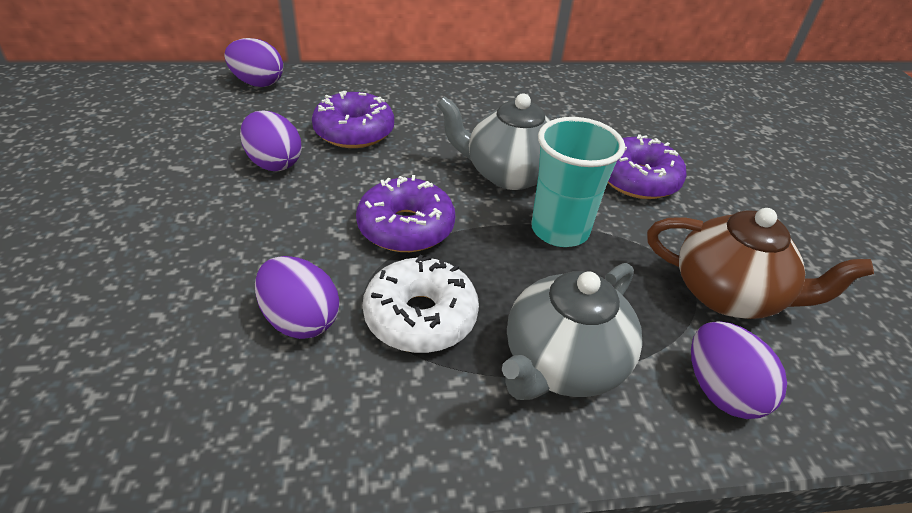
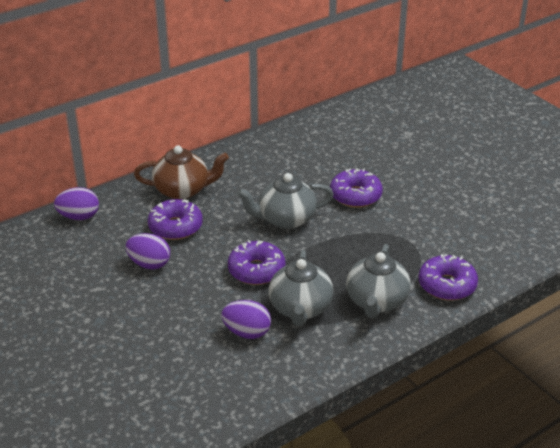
camera: 25 degrees left, 5 degrees down
(420, 316) = (300, 308): white donut -> grey teapot
(559, 230) = (334, 241): turquoise cup -> none
(721, 391) = (447, 285): purple egg -> purple donut
(728, 294) = (430, 241): brown teapot -> brown teapot (182, 190)

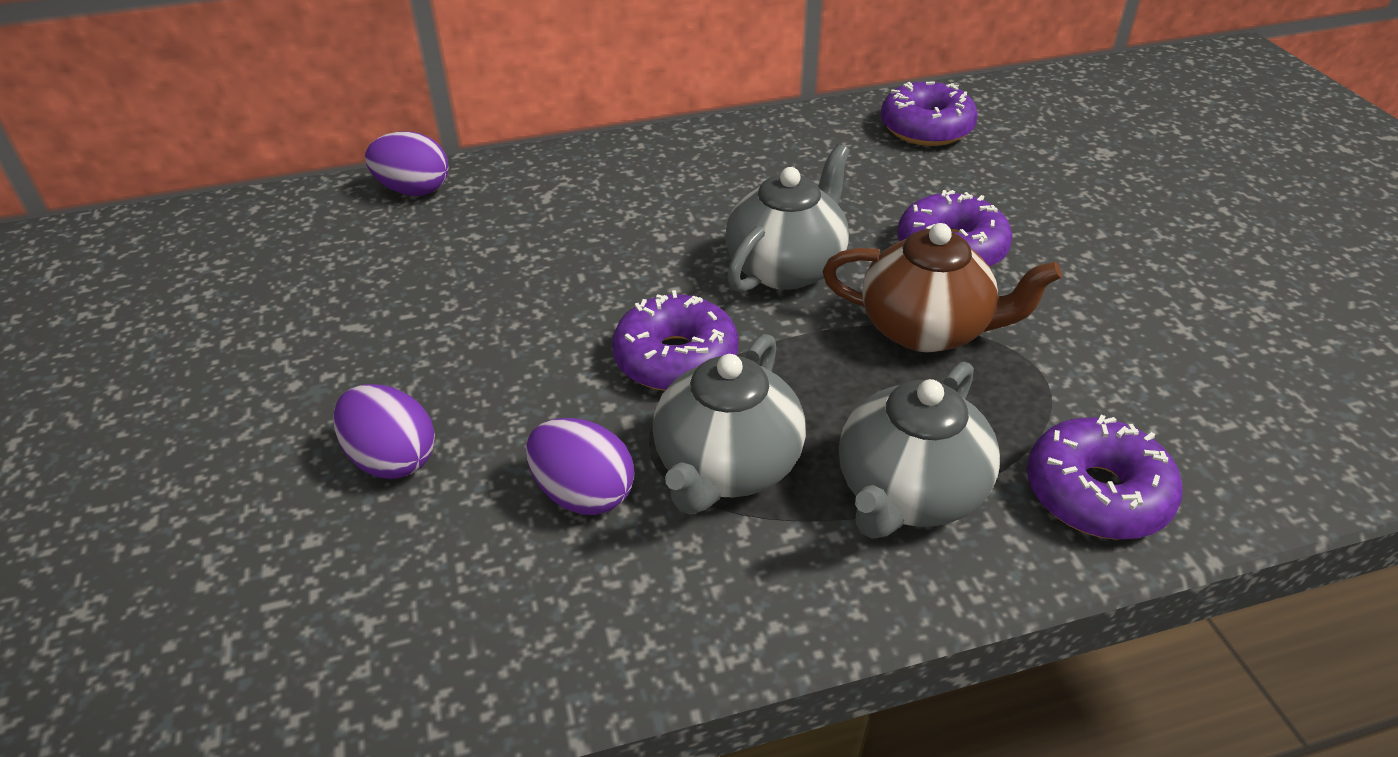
camera: 20 degrees right, 5 degrees up
(149, 264) = (478, 300): purple egg -> purple egg (392, 459)
(175, 227) = (568, 240): purple donut -> purple donut (926, 128)
(182, 190) = (619, 178): brown teapot -> brown teapot (926, 329)
(286, 219) = (786, 267): grey teapot -> grey teapot turned 120 degrees clockwise

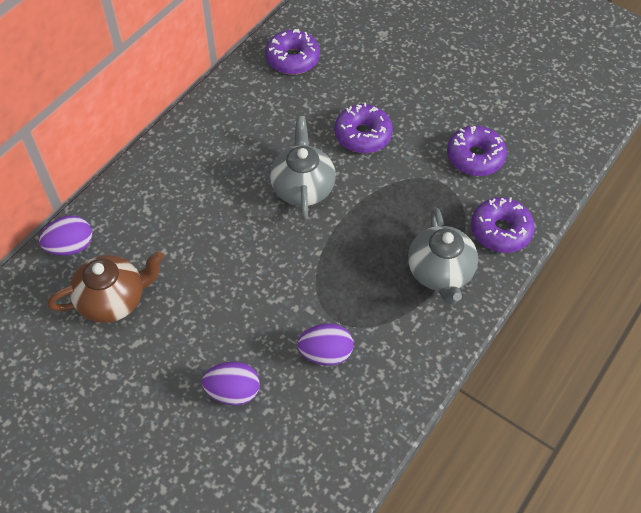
camera: 40 degrees left, 15 degrees up
(676, 359) = (301, 267): purple donut -> purple donut (475, 157)
(727, 466) = (367, 304): grey teapot -> none
(926, 329) = (387, 188): brown teapot -> brown teapot (113, 299)

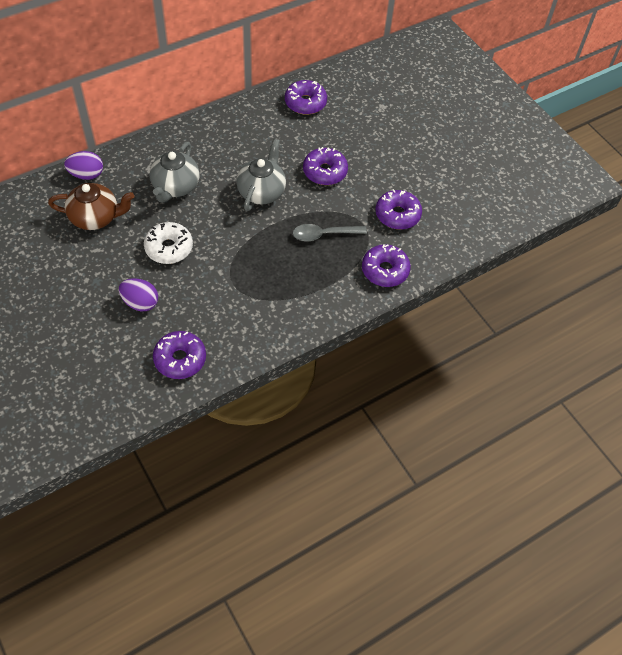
camera: 20 degrees right, 0 degrees up
(229, 303) = (169, 248): none -> white donut
(324, 447) = (180, 359): none -> purple donut
(325, 353) = (214, 303): purple egg -> none
(406, 213) = (324, 235): none -> grey spoon
(440, 272) = (324, 281): grey teapot -> grey teapot (175, 187)

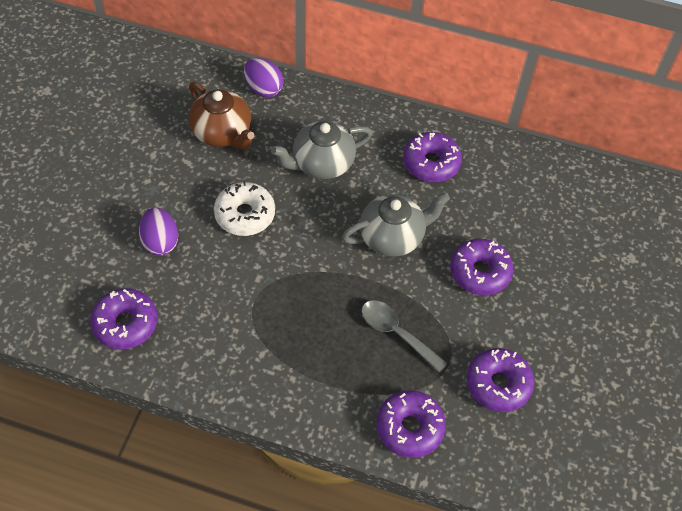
camera: 50 degrees right, 0 degrees up
(305, 103) = (550, 186): purple donut -> purple donut (431, 163)

